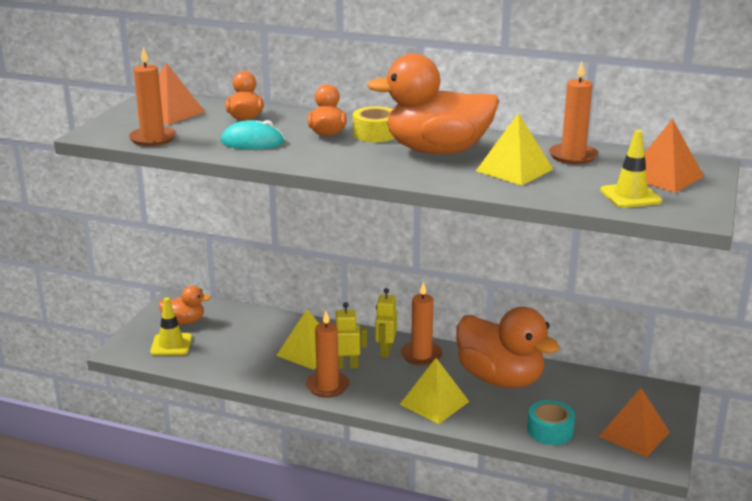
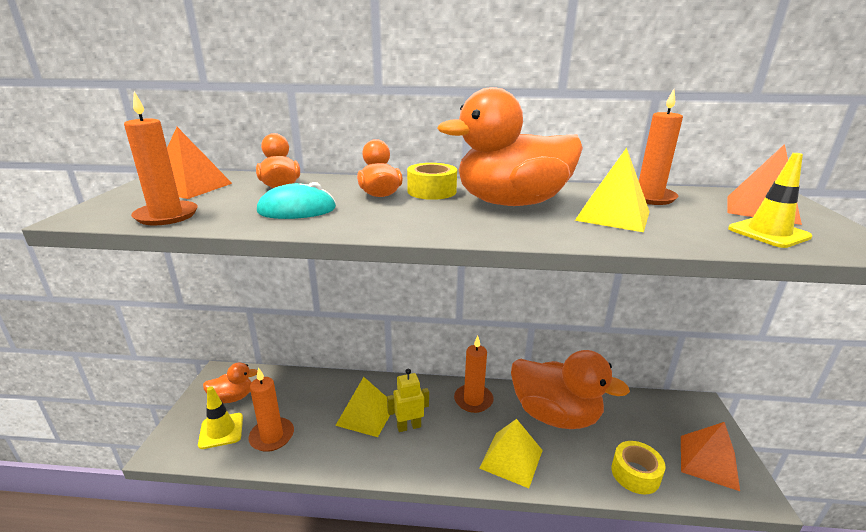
camera: 15 degrees left, 0 degrees up
(327, 386) = (399, 457): orange candle -> orange candle (272, 436)
(385, 351) = (439, 401): yellow robot -> none
(550, 430) = (635, 474): turquoise tape -> yellow tape

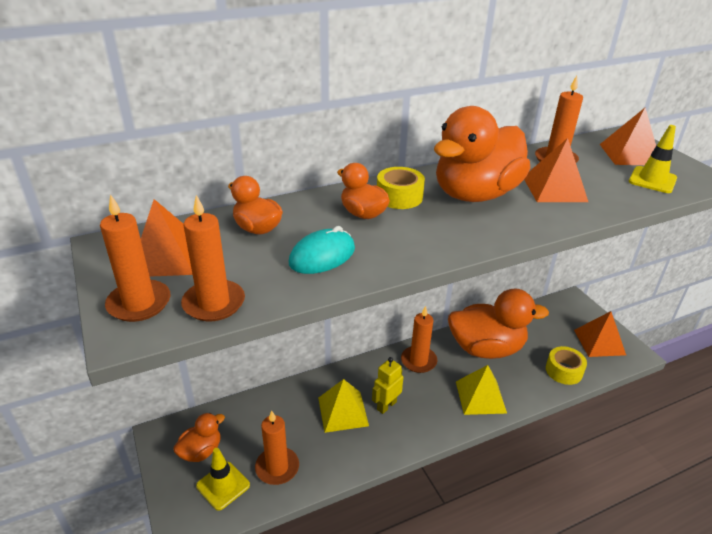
camera: 30 degrees left, 10 degrees up
(124, 204) = (139, 303): none -> orange candle
(612, 215) = (554, 189): yellow pyramid -> orange pyramid

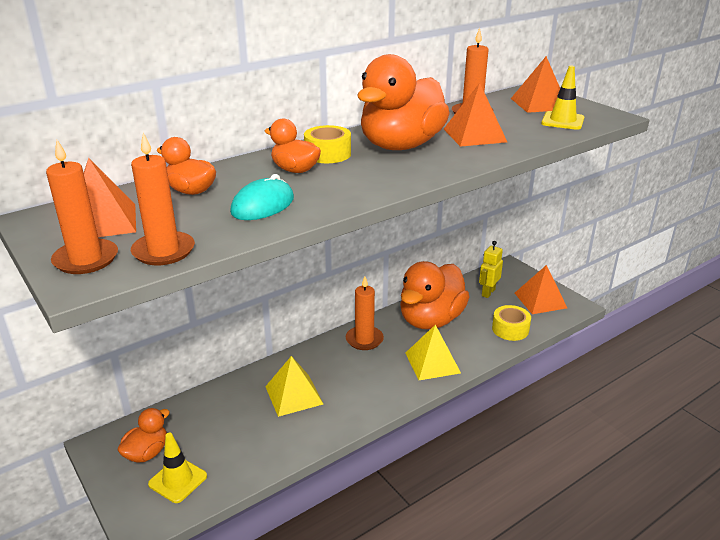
camera: 10 degrees left, 5 degrees down
(277, 467) = (233, 455): orange candle -> none
(386, 405) = (338, 383): yellow robot -> yellow robot (488, 292)
(486, 348) = (431, 320): orange duck -> orange duck turned 135 degrees clockwise

